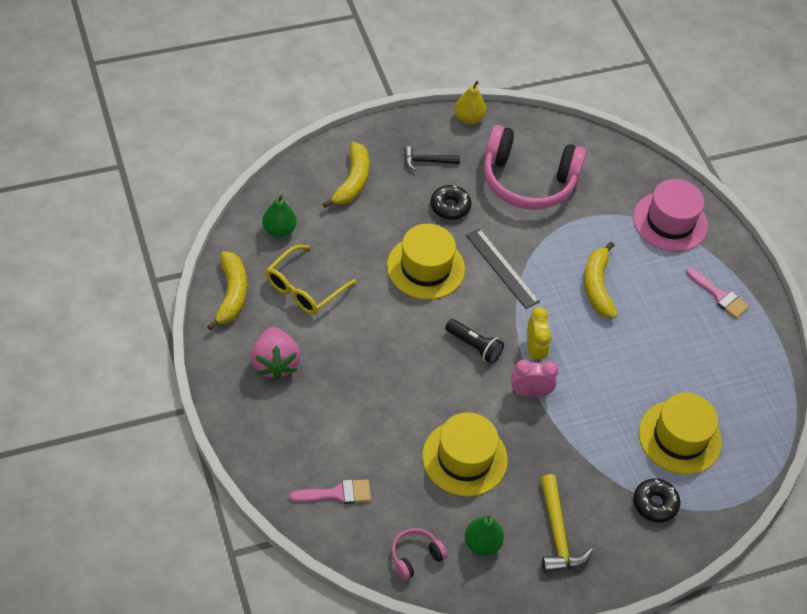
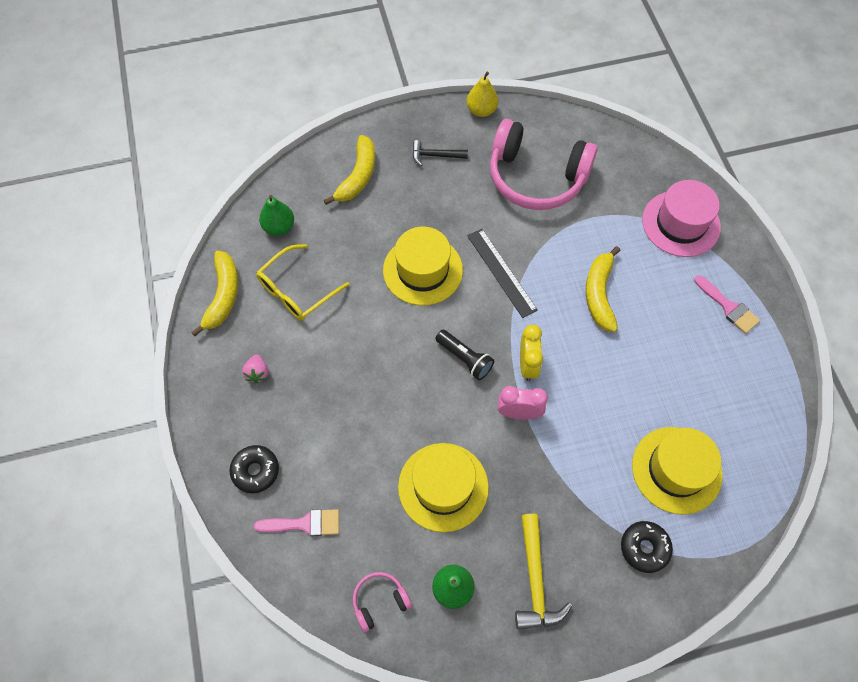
camera: 10 degrees right, 10 degrees up
(275, 363) = (257, 373): pink strawberry -> pink strawberry, size x0.51
(450, 206) = (454, 204): black donut -> black donut (255, 471)

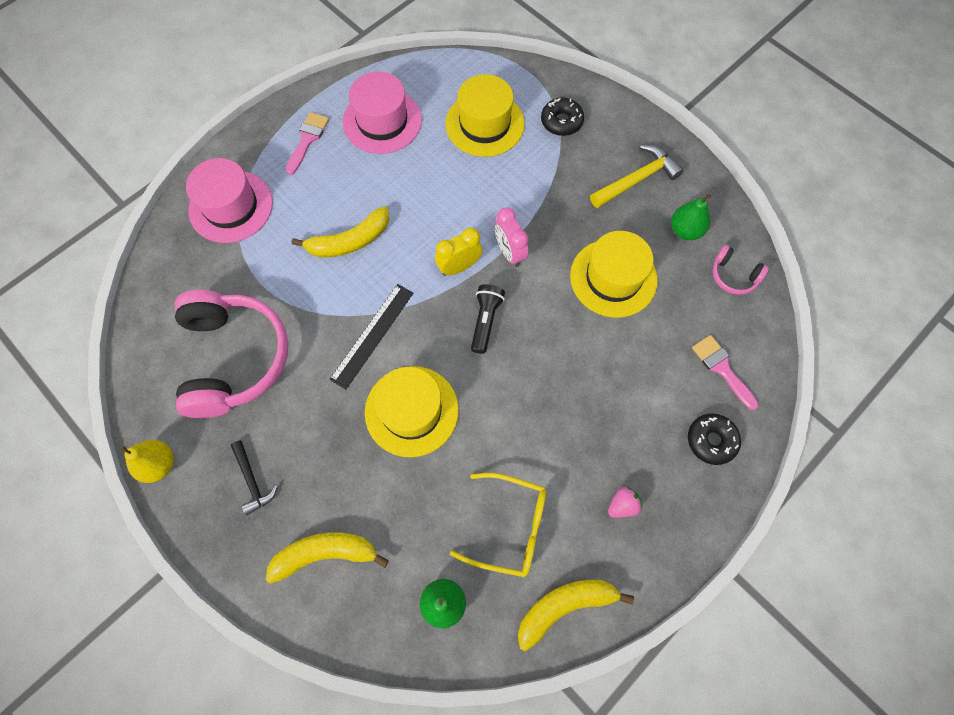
camera: 120 degrees left, 5 degrees up
(722, 378) = (382, 121): none -> pink hat

